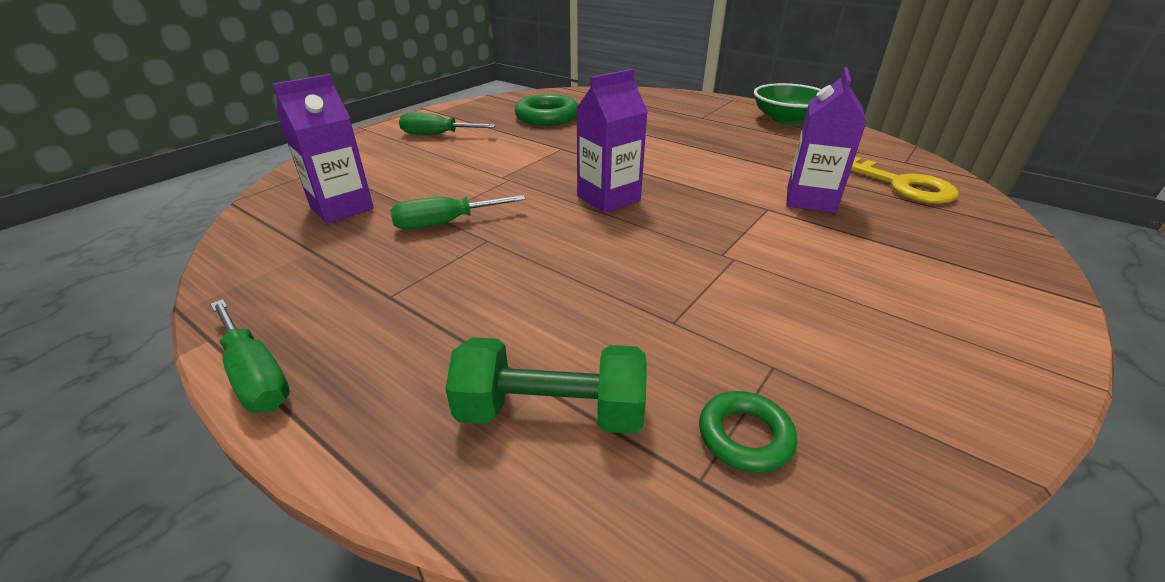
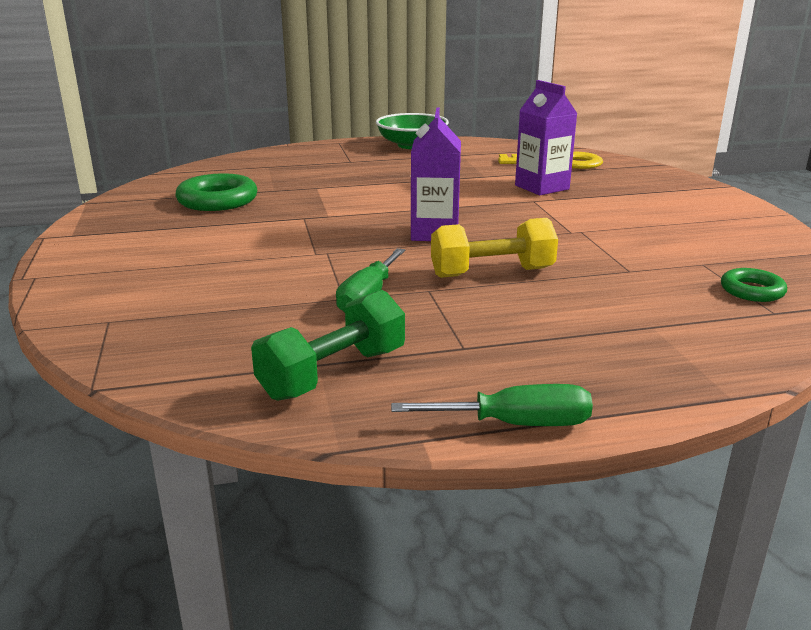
camera: 50 degrees left, 10 degrees down
(342, 208) = (243, 332): purple carton -> none
(437, 135) = (146, 251): green screwdriver -> none
(551, 412) = (681, 330): green dumbbell -> green dumbbell (333, 373)
(560, 252) = (492, 272): none -> yellow dumbbell

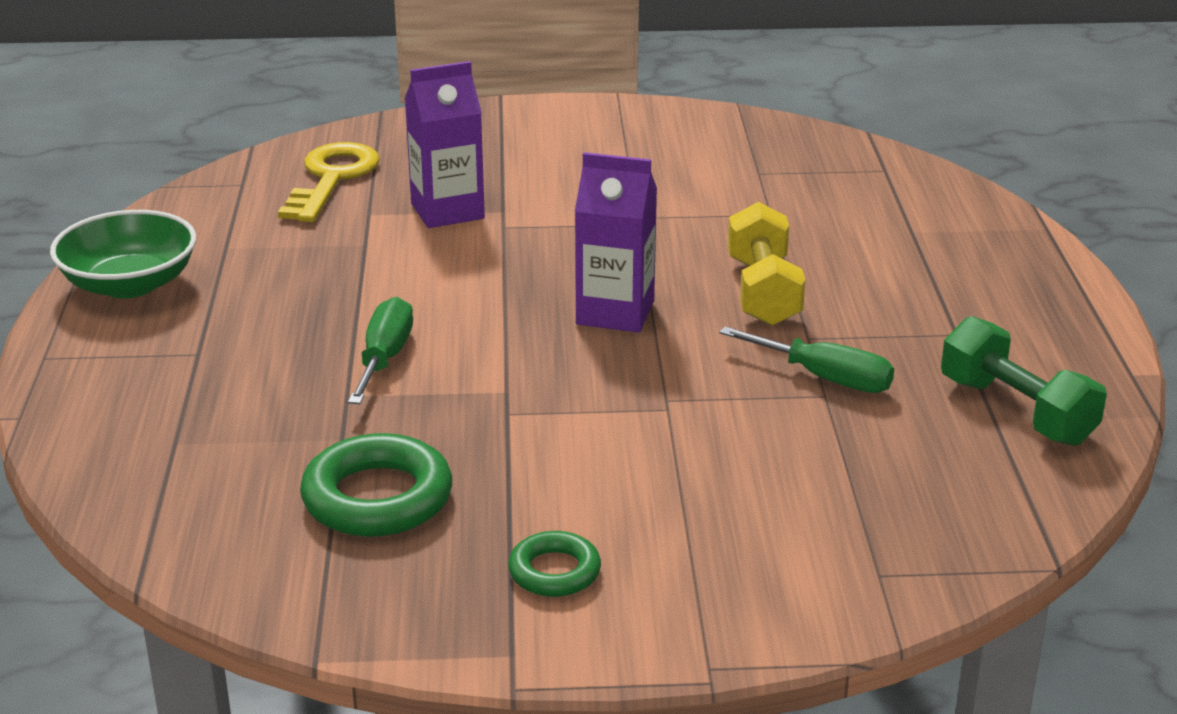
camera: 80 degrees left, 5 degrees up
(515, 424) = (1101, 327): green screwdriver -> green screwdriver (384, 358)
(752, 291) = (834, 167): green ring -> green ring (554, 571)

